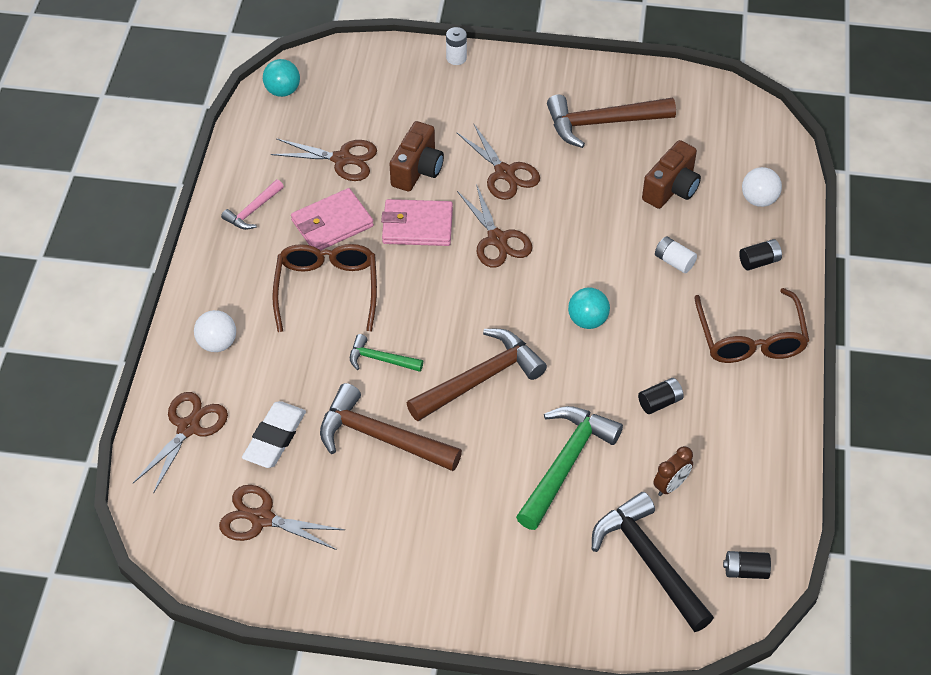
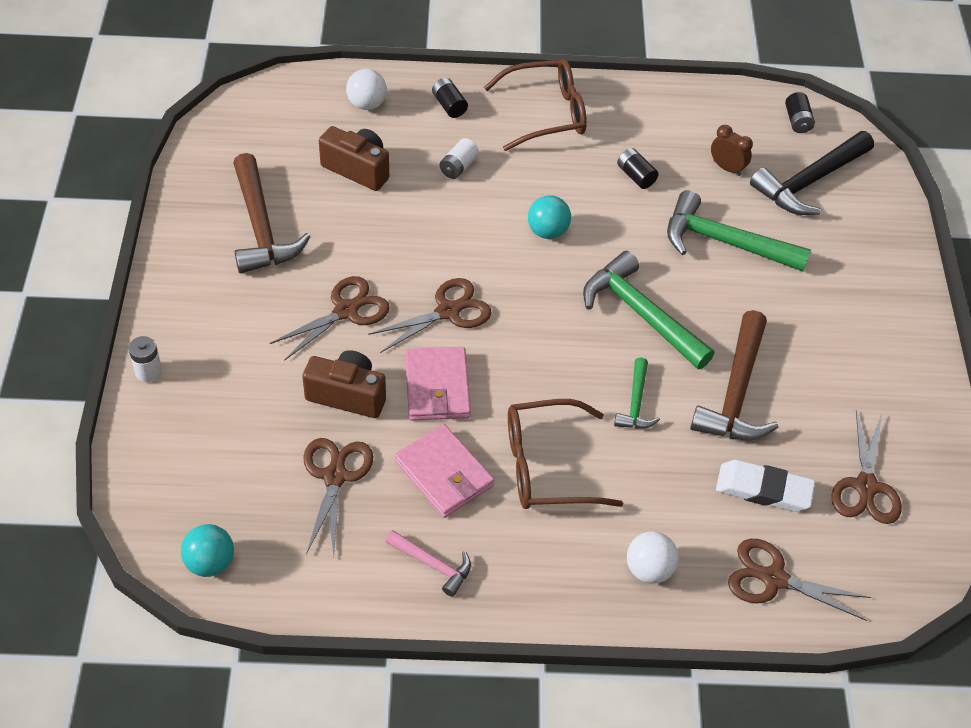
camera: 100 degrees left, 0 degrees up
(480, 379) = (641, 314): brown hammer -> green hammer

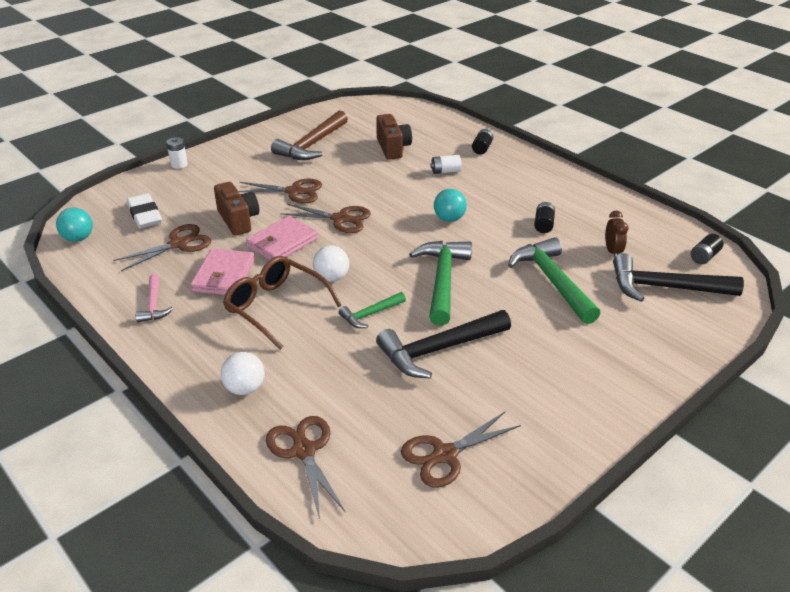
camera: 50 degrees right, 15 degrees down
(367, 104) = (439, 129): white ball -> white ball (331, 278)
(546, 113) = (532, 175): brown glasses -> none
(736, 392) = (439, 349): brown hammer -> black hammer
(763, 489) = (375, 405): white eraser -> white eraser (145, 215)

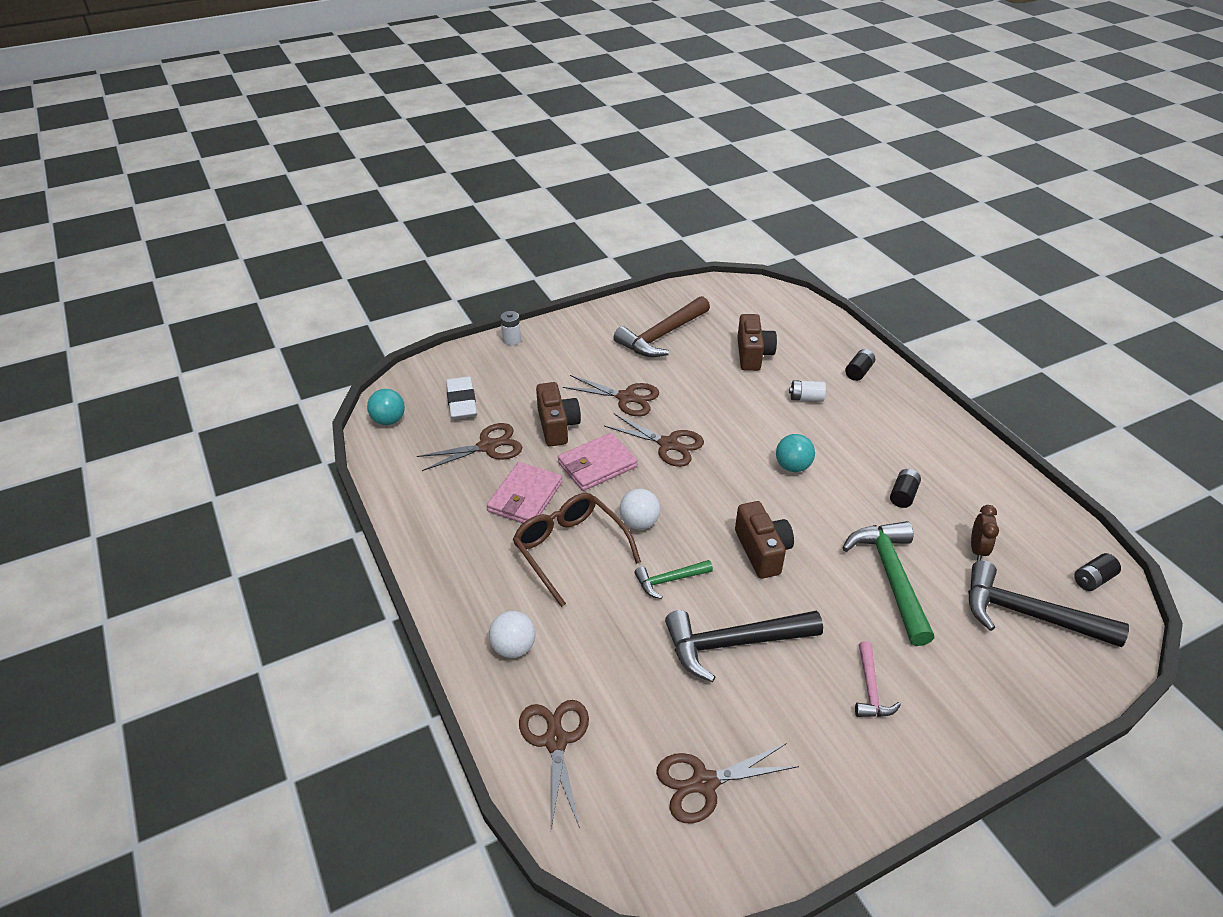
camera: 15 degrees right, 5 degrees up
(154, 305) = (445, 521): pink hammer -> pink hammer (870, 689)
(442, 281) = (762, 551): green hammer -> brown camera

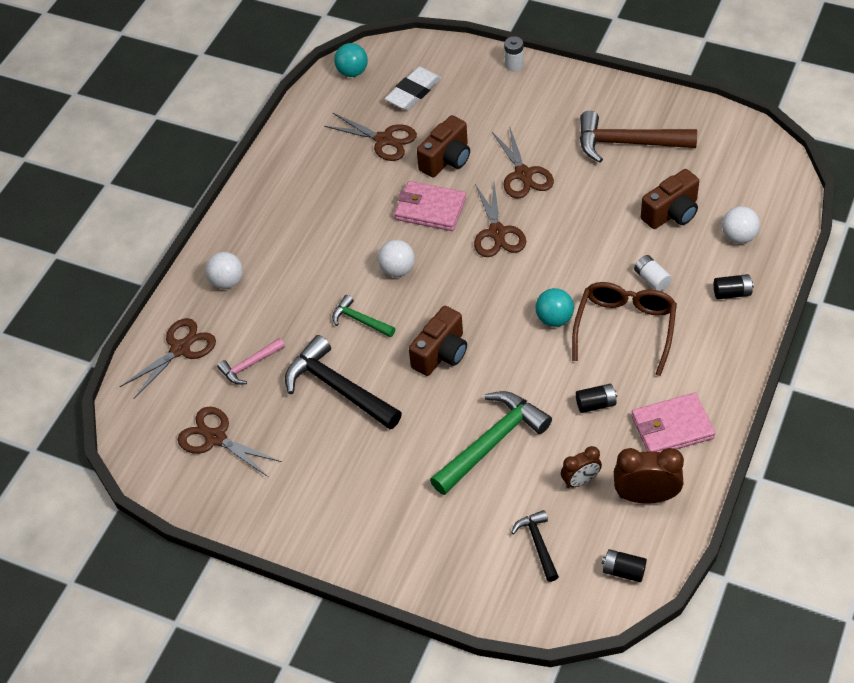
camera: 55 degrees right, 10 degrees up
(525, 497) = (357, 195): pink wallet -> pink wallet (672, 427)
(570, 549) = (334, 251): brown glasses -> brown glasses (625, 328)
(809, 340) = (738, 236): none -> white ball
(870, 689) = (370, 483): pink hammer -> pink hammer (250, 365)
(1022, 523) = (646, 496): none -> brown clock
(1028, 614) = (538, 544): black hammer -> black hammer, size x0.53

